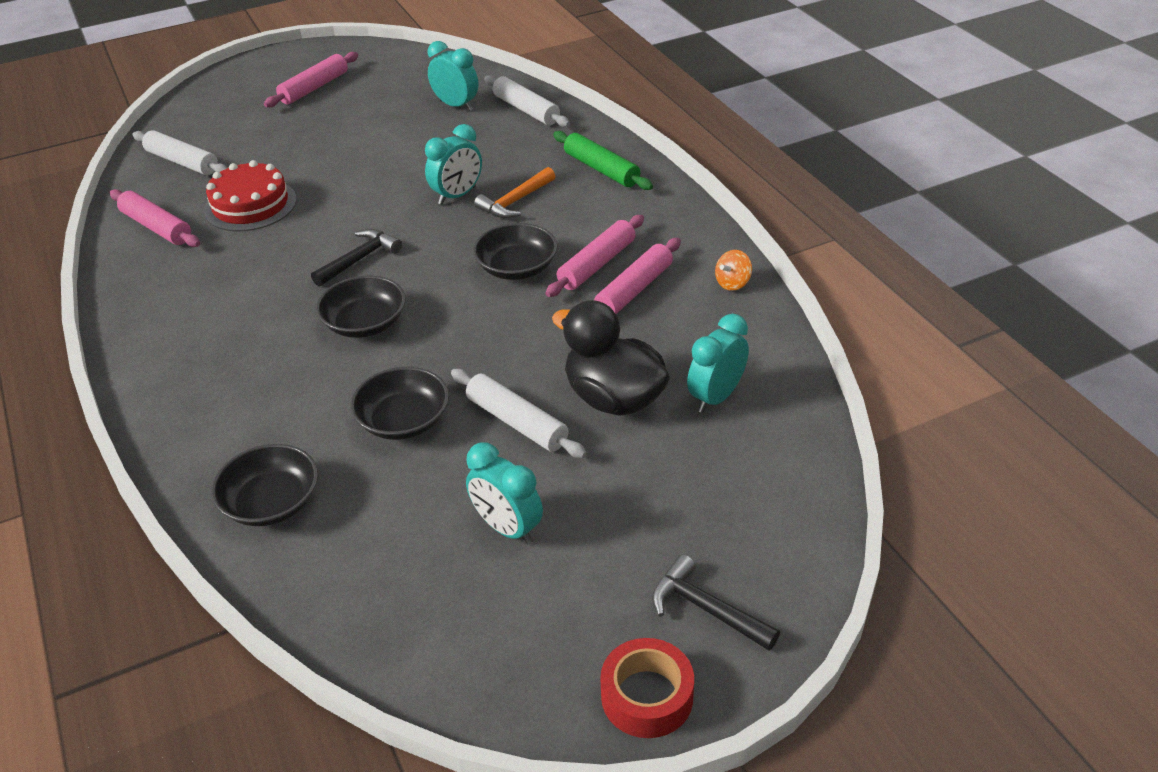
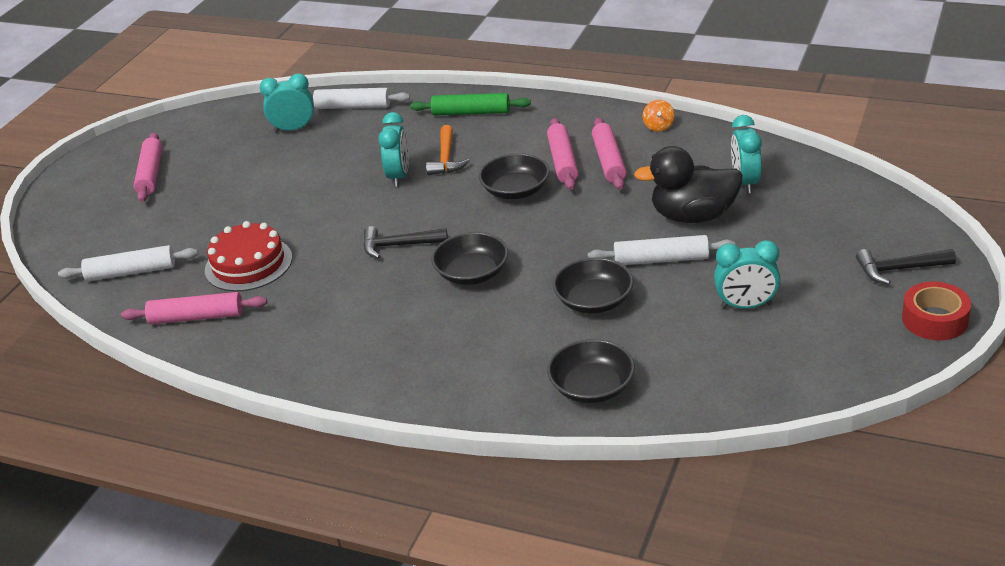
camera: 40 degrees left, 5 degrees down
(359, 259) = (399, 245): black hammer -> black hammer turned 90 degrees counterclockwise

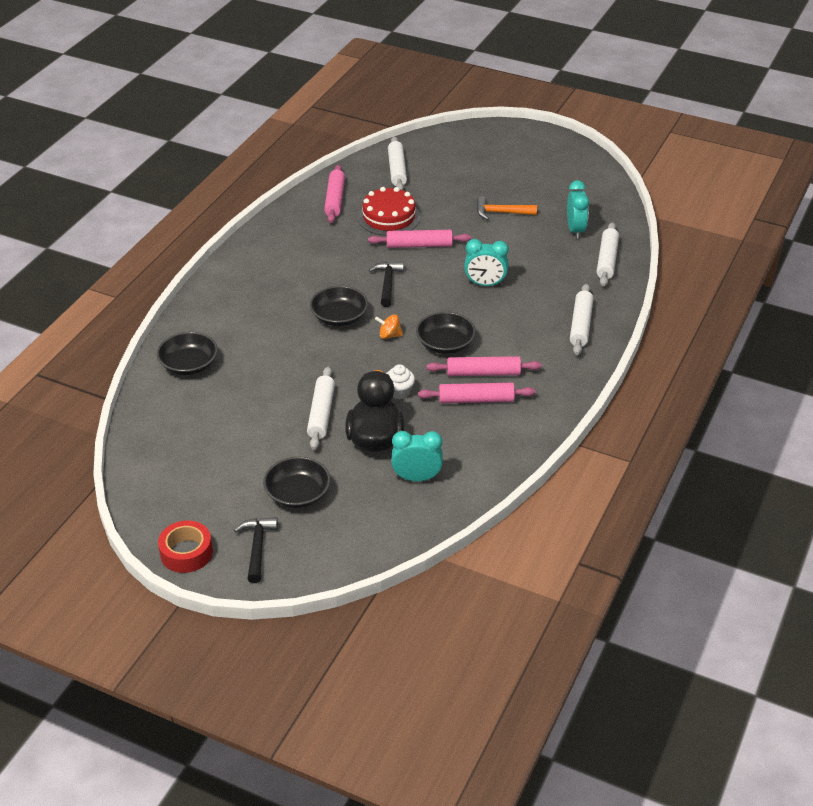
camera: 90 degrees right, 5 degrees up
(151, 174) = (523, 167): pink rolling pin -> pink rolling pin (419, 245)
(446, 158) = (506, 309): orange hammer -> orange hammer (501, 213)
(471, 112) = (581, 325): green rolling pin -> white rolling pin
(594, 301) = (283, 374): black bowl -> black bowl (298, 494)
(608, 211) = (399, 392): none -> white cupcake
(658, 126) = (527, 436): orange spinning top -> orange spinning top (389, 335)
(746, 306) = (245, 451): turquoise clock -> none

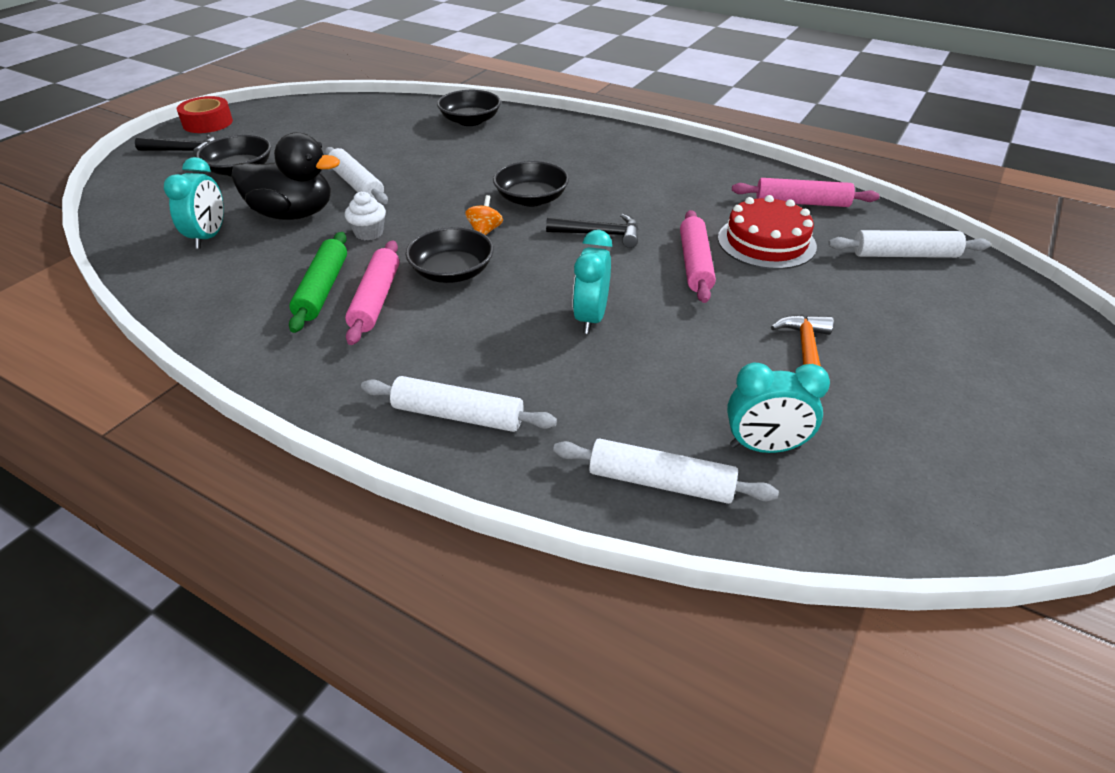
camera: 95 degrees right, 0 degrees up
(321, 414) = (356, 184): white rolling pin -> white rolling pin turned 45 degrees clockwise
(476, 399) = (323, 289): pink rolling pin -> green rolling pin

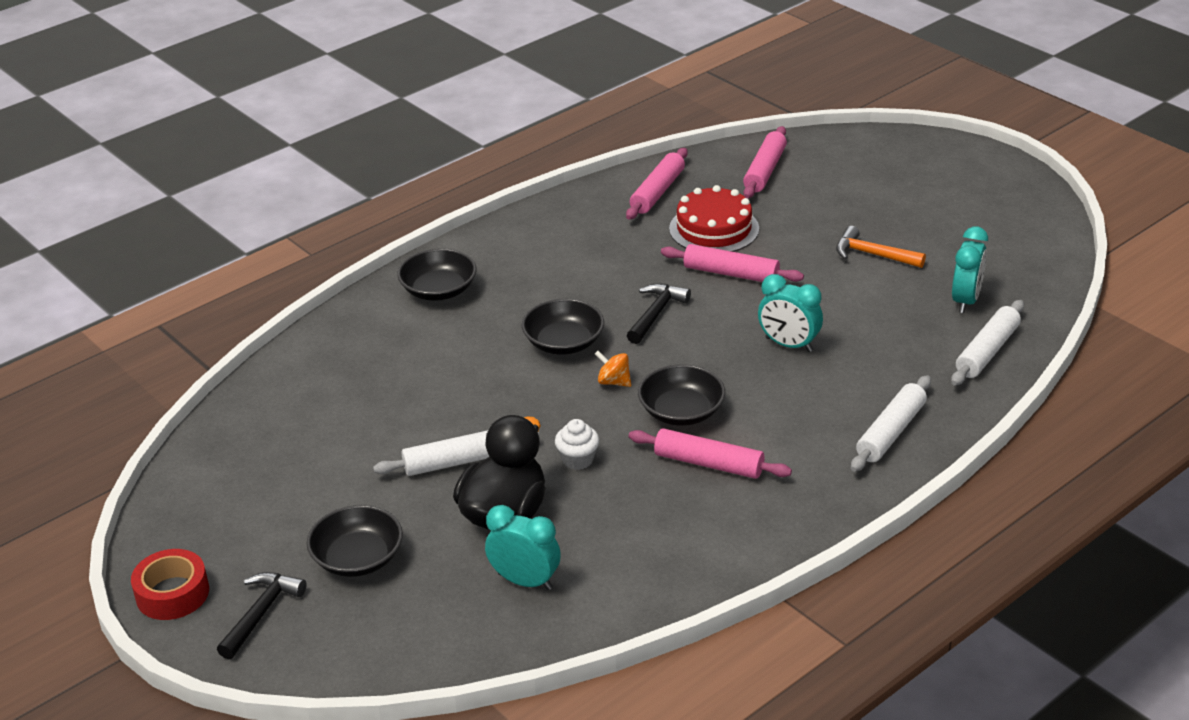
camera: 70 degrees left, 5 degrees down
(323, 289) = (675, 497): green rolling pin -> none
(470, 121) = (337, 357): black bowl -> black bowl (439, 290)
(905, 255) = (765, 171): white rolling pin -> pink rolling pin

